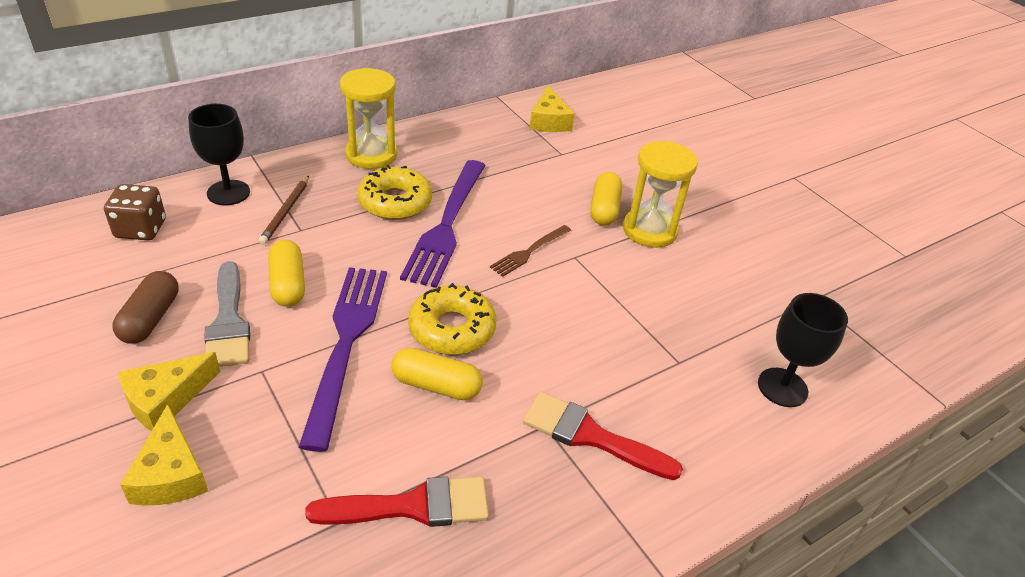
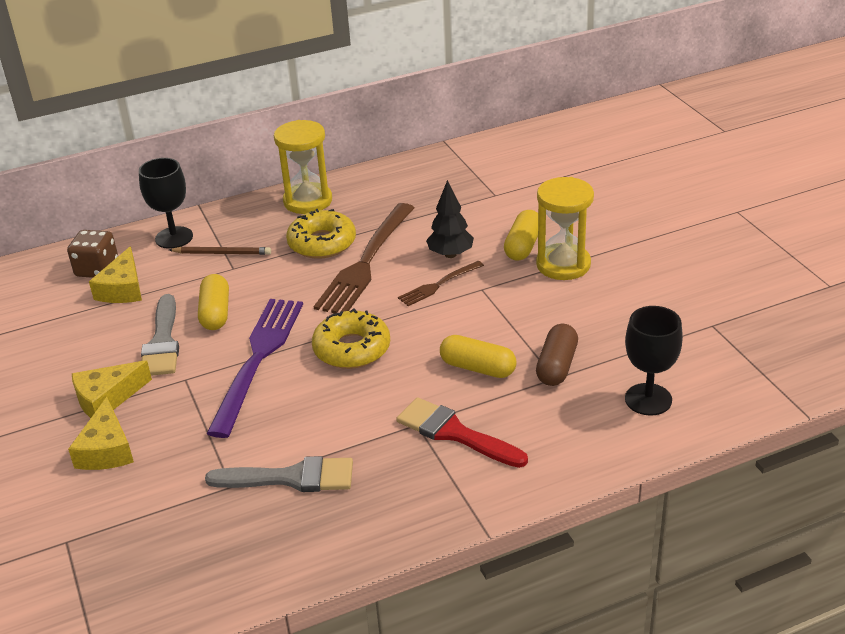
camera: 15 degrees right, 5 degrees down
(150, 318) = (100, 339): brown capsule -> brown capsule (557, 366)
(286, 212) = (222, 253): brown pencil -> brown pencil turned 105 degrees counterclockwise
(412, 506) = (291, 478): red brush -> grey brush
(436, 385) = (329, 392): yellow capsule -> yellow capsule (478, 368)
(447, 225) = (366, 263): purple fork -> brown fork
(533, 217) = (450, 254): none -> black tree
(549, 121) = (491, 163): yellow cheese -> yellow cheese (123, 289)

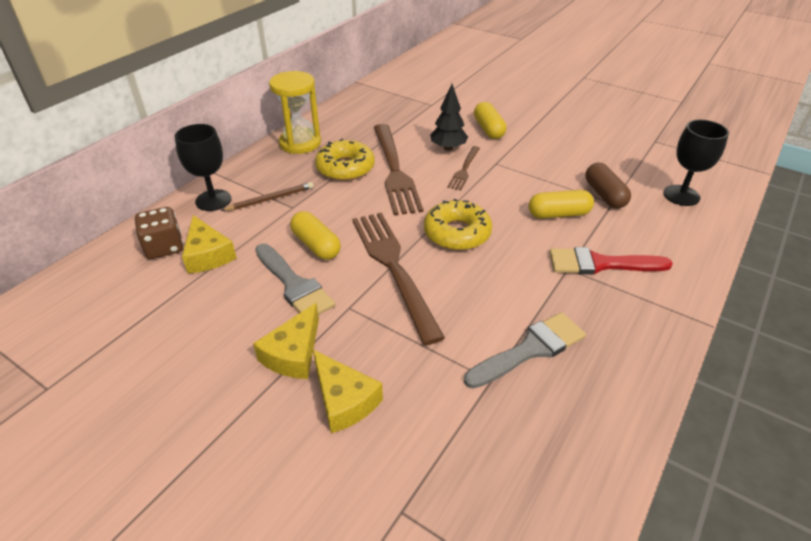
camera: 35 degrees left, 5 degrees up
(258, 359) = (393, 267): purple fork -> brown fork
(563, 265) = (527, 133): yellow hourglass -> none

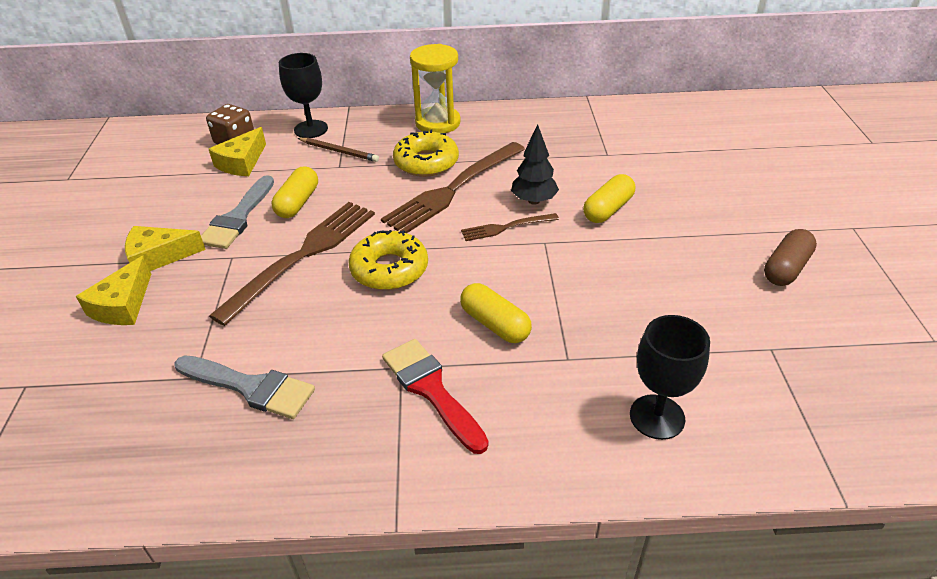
camera: 55 degrees right, 0 degrees up
(604, 195) = (576, 346): brown capsule -> brown capsule (786, 268)

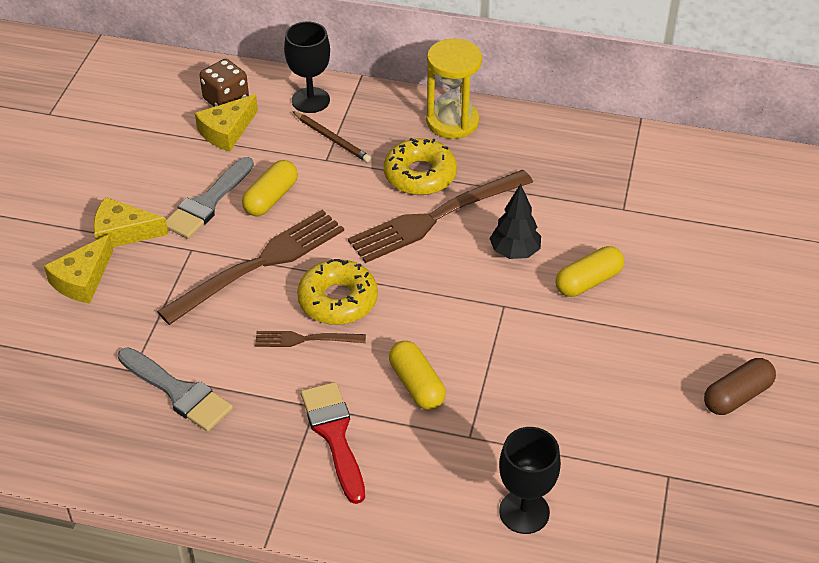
camera: 15 degrees right, 5 degrees up
(506, 227) = (471, 279): brown fork -> brown fork (305, 339)

